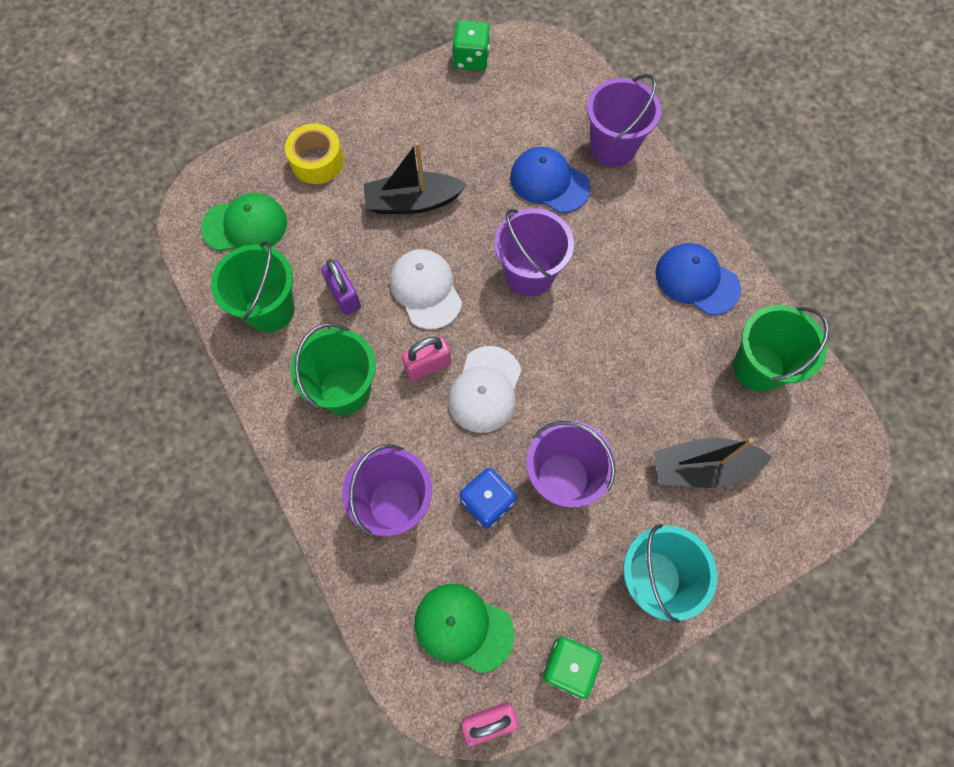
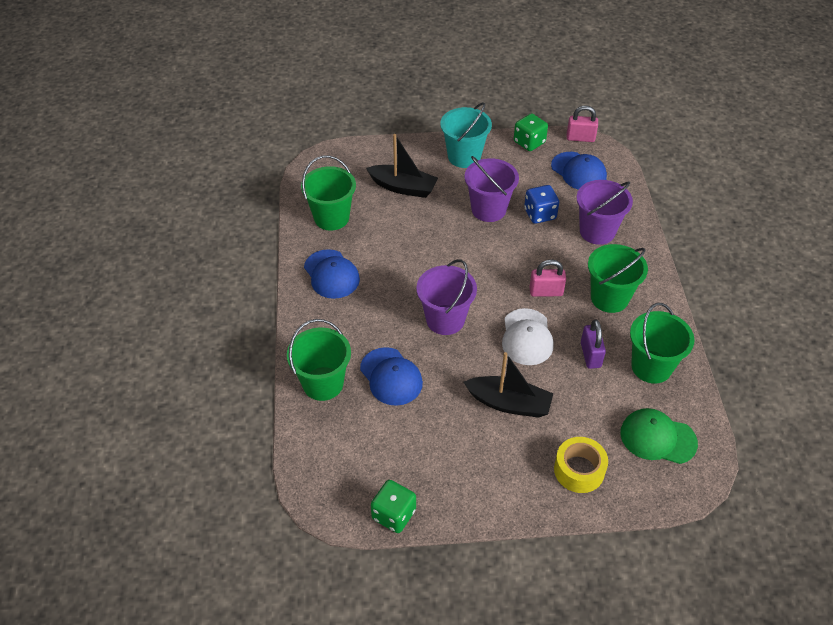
camera: 155 degrees left, 20 degrees down
(463, 627) = (578, 171): green cap -> blue cap
(485, 389) = (513, 266): white cap -> none
(613, 147) = (323, 383): purple bucket -> green bucket

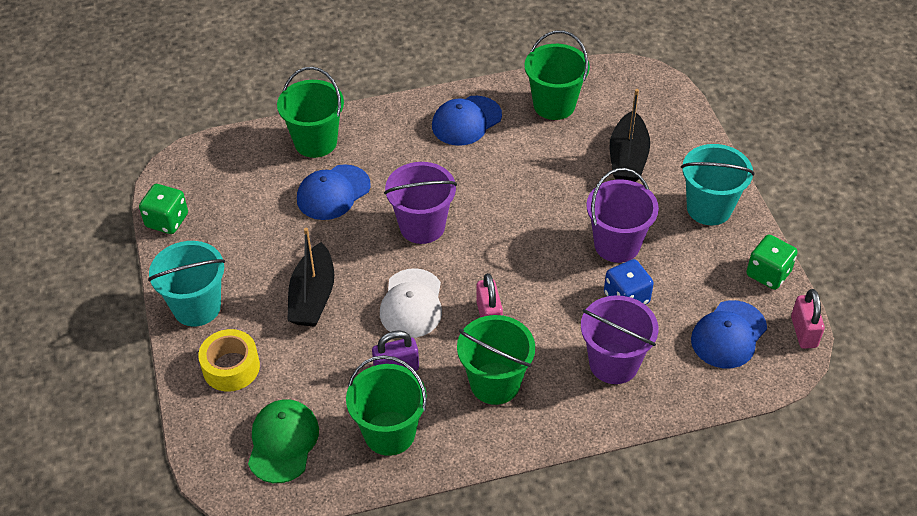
camera: 80 degrees right, 0 degrees up
(507, 493) = (197, 307): none -> turquoise bucket
(527, 337) = (412, 304): white cap -> white cap turned 75 degrees counterclockwise

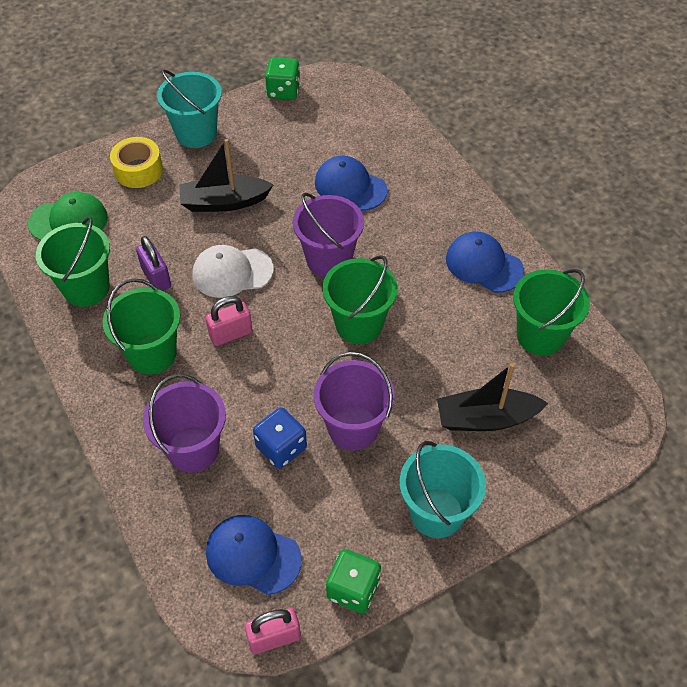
camera: 75 degrees right, 5 degrees up
(315, 142) = (409, 159): green bucket -> green bucket (359, 324)

